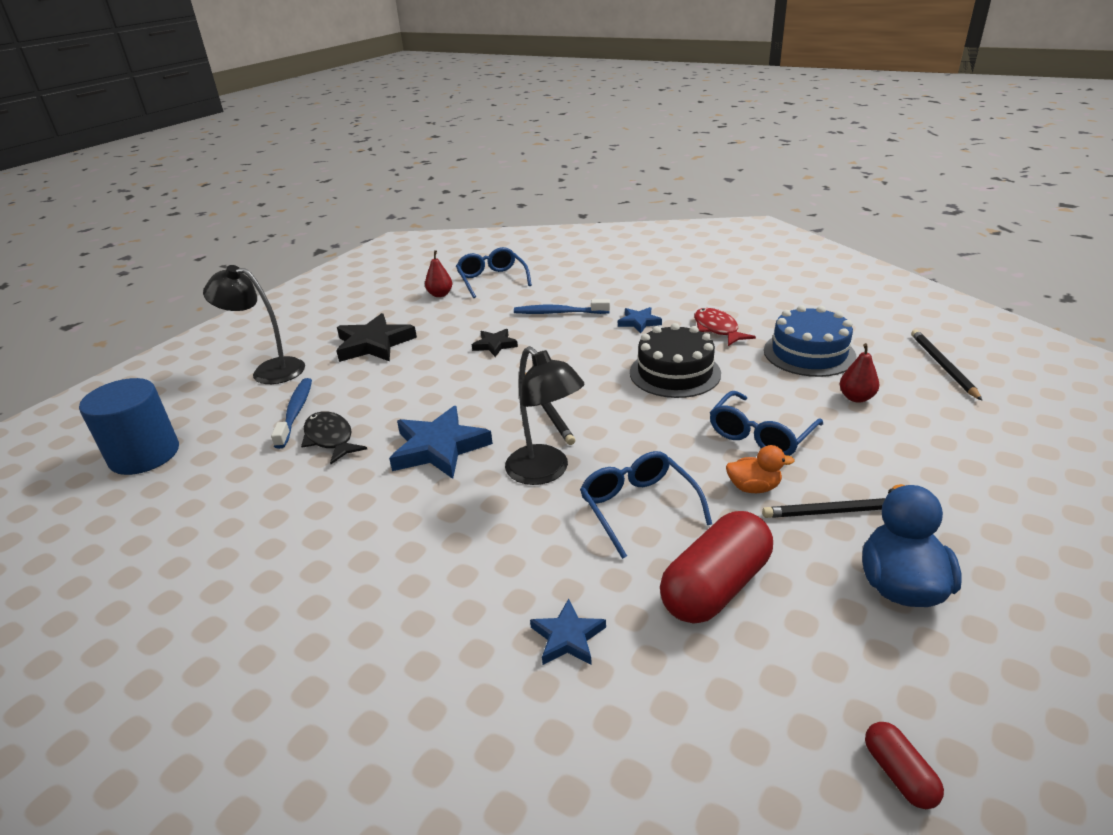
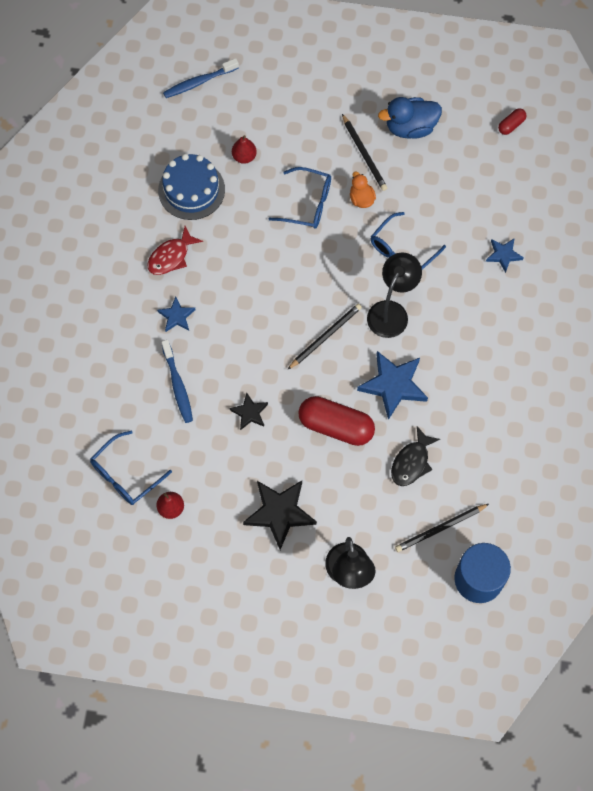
camera: 115 degrees left, 35 degrees up
(296, 412) = (393, 509): blue toothbrush -> blue toothbrush (199, 82)
(675, 373) = (249, 270): black cake -> none
(715, 587) = (445, 202): red capsule -> red capsule (336, 426)
(942, 366) = (184, 110): black pencil -> black pencil (440, 528)

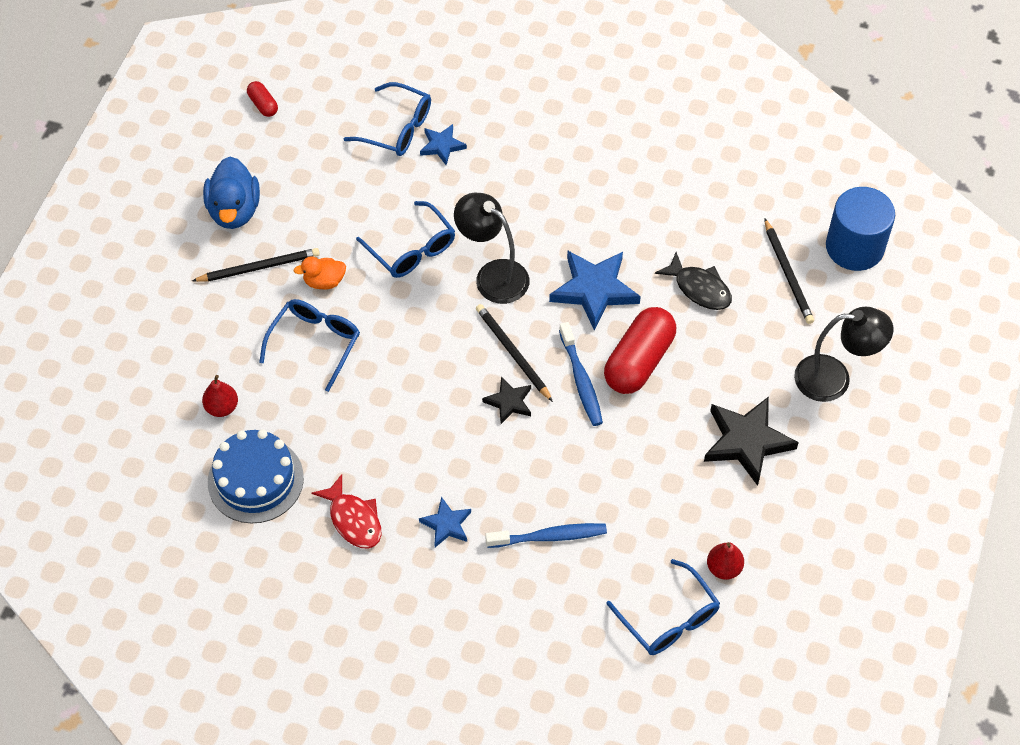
camera: 80 degrees left, 10 degrees down
(199, 82) = (84, 447): blue toothbrush -> blue toothbrush (581, 380)
(249, 413) = (604, 456): black star -> black star (509, 402)
(512, 221) = (397, 128): none -> blue glasses

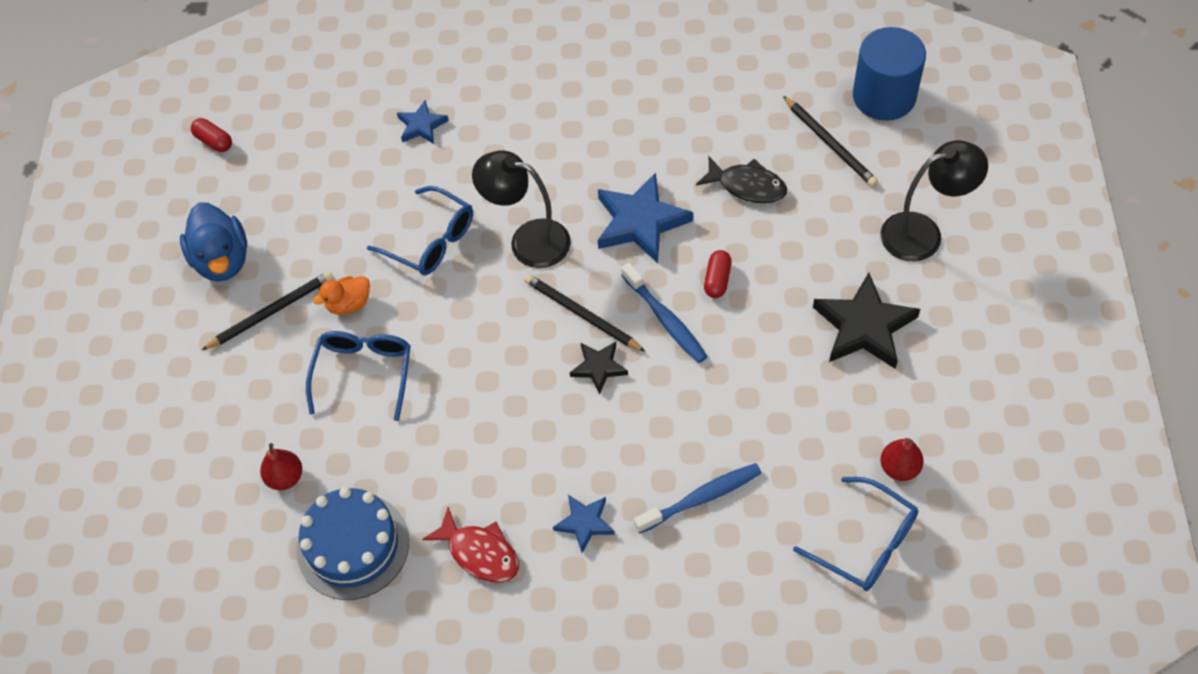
camera: 15 degrees left, 0 degrees up
(397, 128) = (368, 122): blue glasses -> none
(639, 361) = (717, 280): red capsule -> red capsule, size x0.47

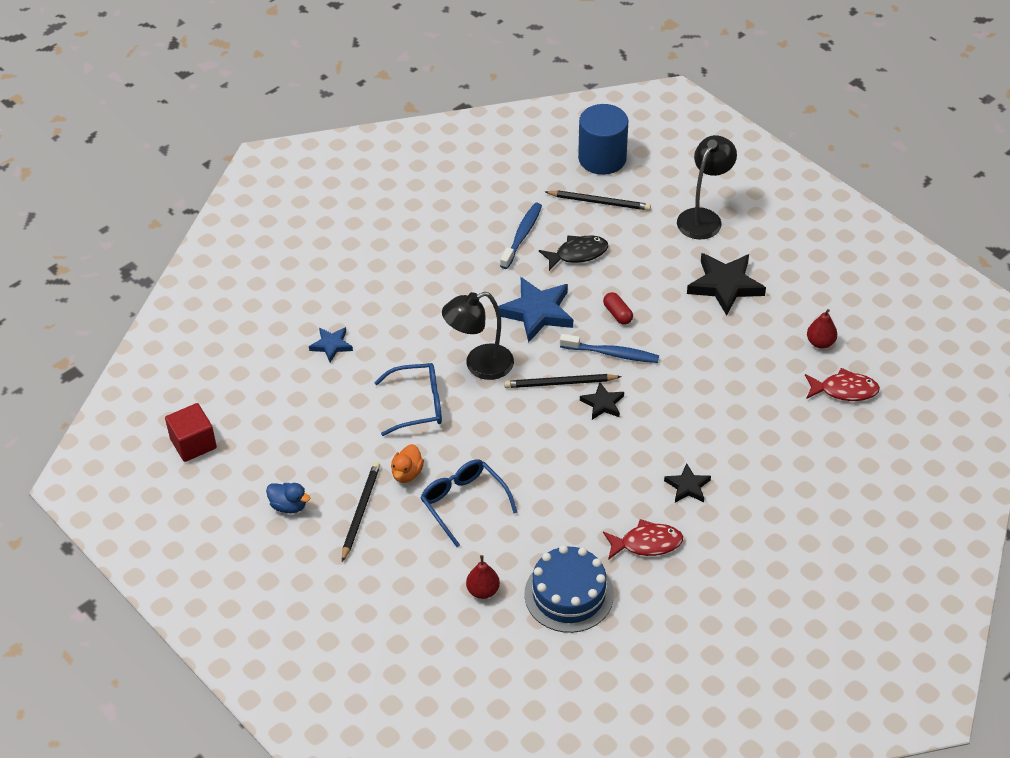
camera: 45 degrees left, 10 degrees down
(214, 141) = (193, 443): red capsule -> red cube
(222, 260) = (289, 506): blue duck -> blue duck, size x0.58
(584, 523) = (687, 486): blue star -> black star
(701, 498) = (736, 429): blue toothbrush -> blue toothbrush (522, 235)
(866, 544) = (844, 390): blue glasses -> red fish

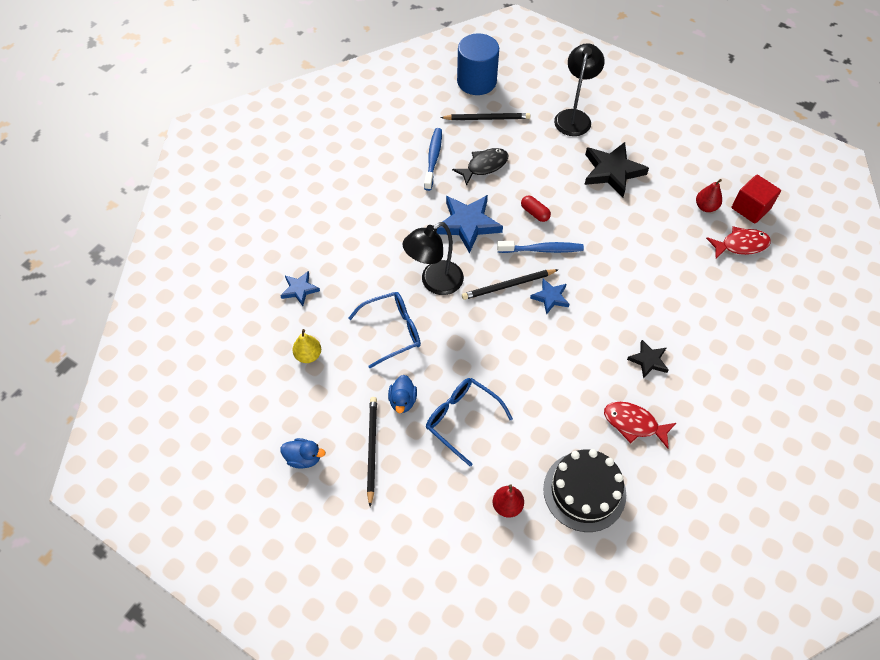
camera: 15 degrees left, 10 degrees up
(193, 443) = (198, 413): red cube -> red cube (750, 208)
(322, 411) = (308, 355): none -> yellow pear
(407, 473) = (402, 401): orange duck -> blue duck
(569, 594) = (584, 491): blue cake -> black cake
(602, 404) = (550, 297): black star -> blue star
(646, 543) = (634, 424): red fish -> red fish turned 135 degrees counterclockwise

